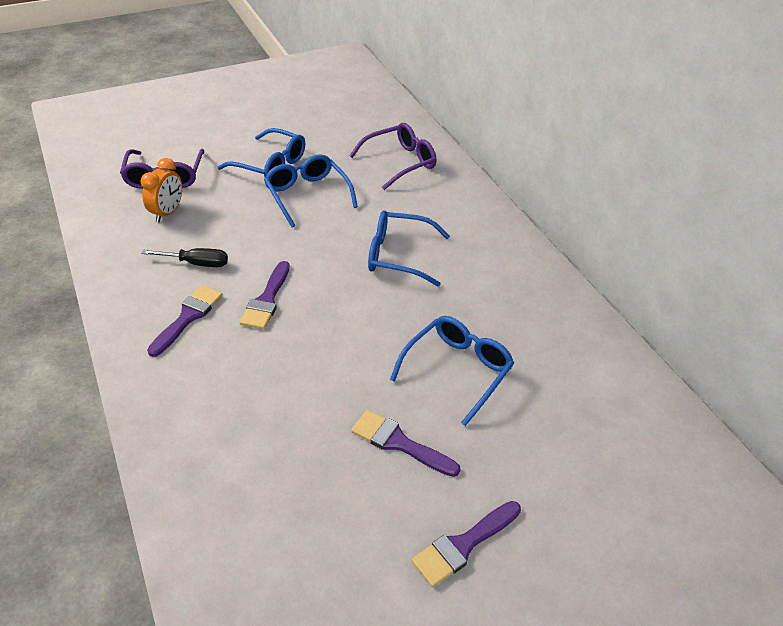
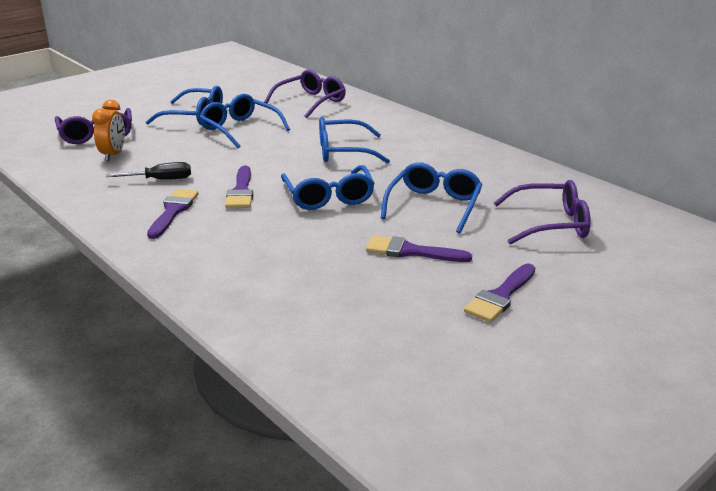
camera: 15 degrees left, 15 degrees down
(351, 330) = (329, 197): none -> blue glasses
(574, 434) = (550, 224): none -> purple glasses

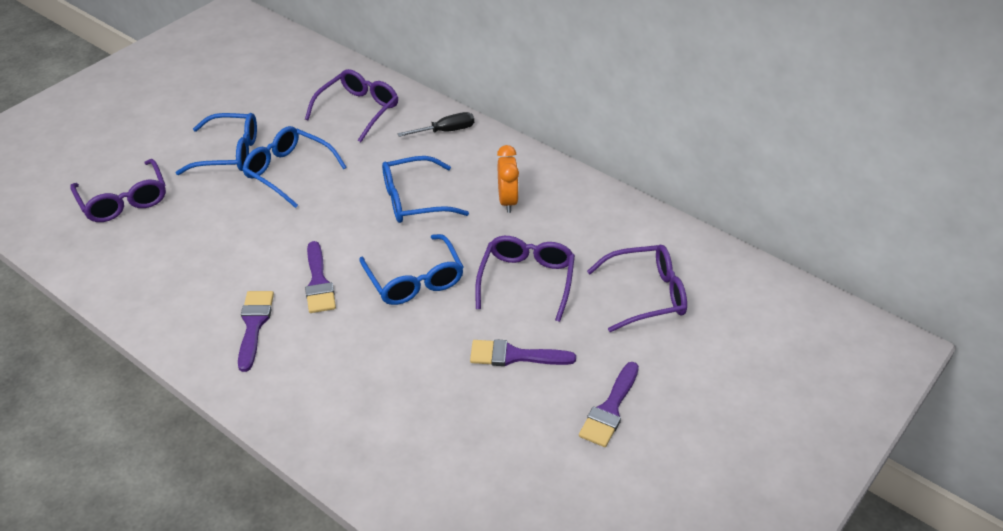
camera: 10 degrees left, 15 degrees up
(113, 155) = (156, 236): orange clock -> orange clock (507, 201)
(161, 180) = (225, 273): black screwdriver -> black screwdriver (446, 131)
(434, 205) = (526, 280): blue glasses -> purple glasses

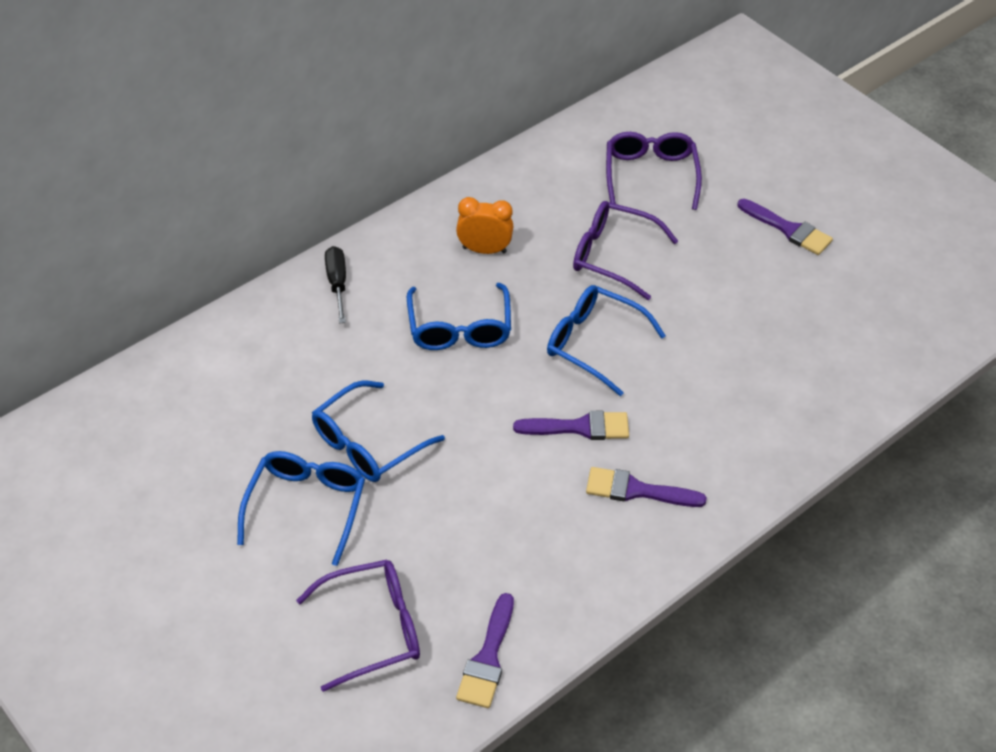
camera: 80 degrees left, 5 degrees up
(358, 110) = (261, 362): purple glasses -> none
(415, 280) = (594, 344): blue glasses -> blue glasses turned 135 degrees counterclockwise
(514, 356) = (715, 282): purple brush -> purple brush (488, 658)

